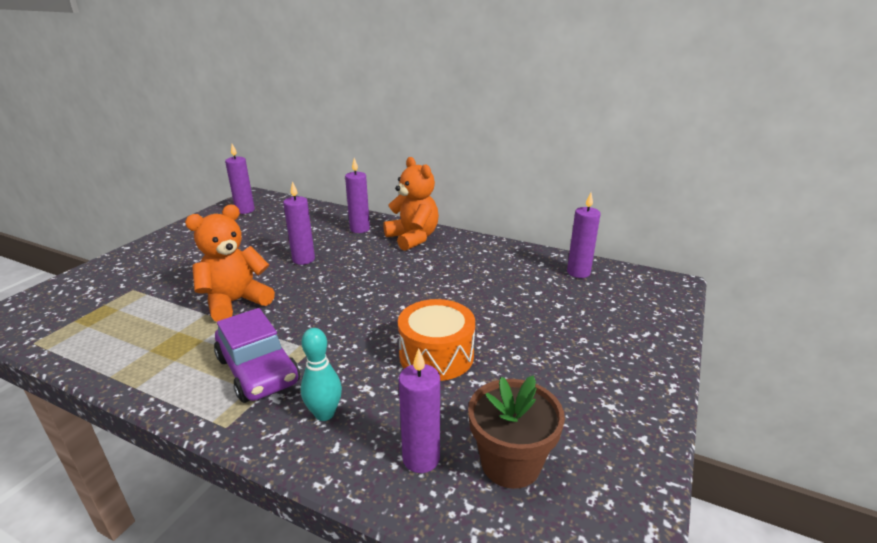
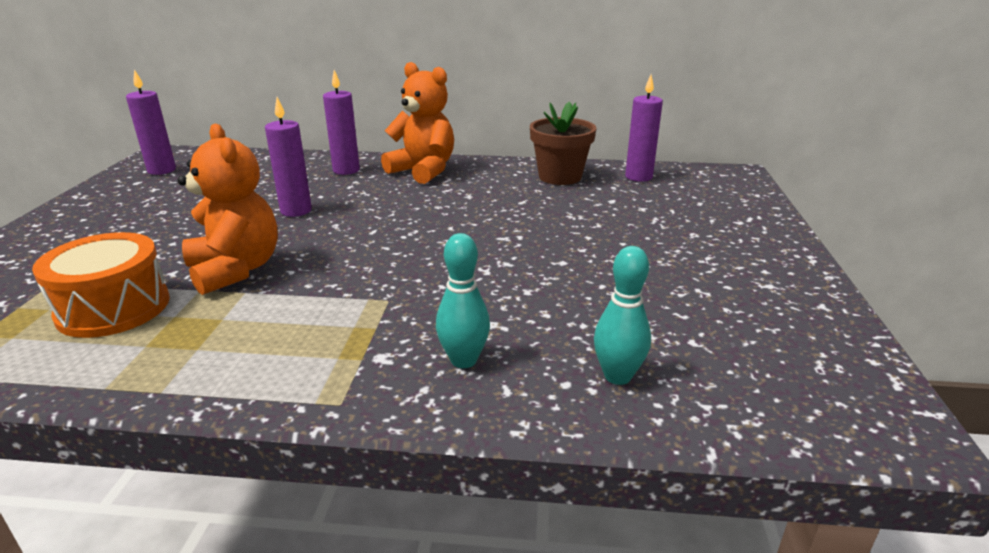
camera: 20 degrees left, 0 degrees up
(235, 302) = (236, 270): orange teddy bear -> orange teddy bear turned 120 degrees clockwise
(258, 370) = (334, 335): purple car -> none
(421, 458) = (617, 376): purple candle -> turquoise bowling pin
(436, 355) = (550, 277): orange drum -> orange drum (113, 308)
(510, 463) = (716, 357): brown flower pot -> brown flower pot (560, 177)

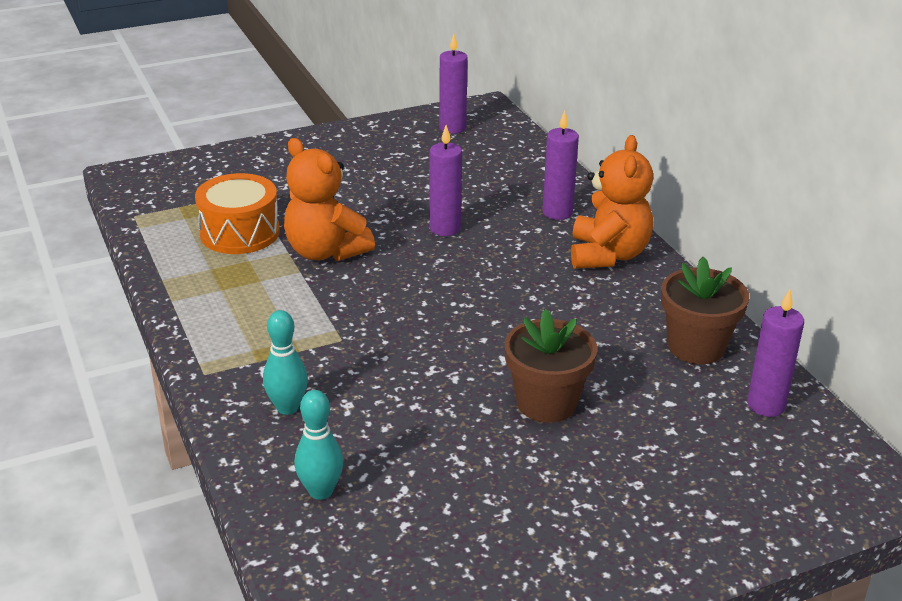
camera: 60 degrees right, 5 degrees up
(236, 270) = (325, 252): orange teddy bear -> orange teddy bear turned 105 degrees clockwise
(575, 237) = (546, 403): none -> brown flower pot

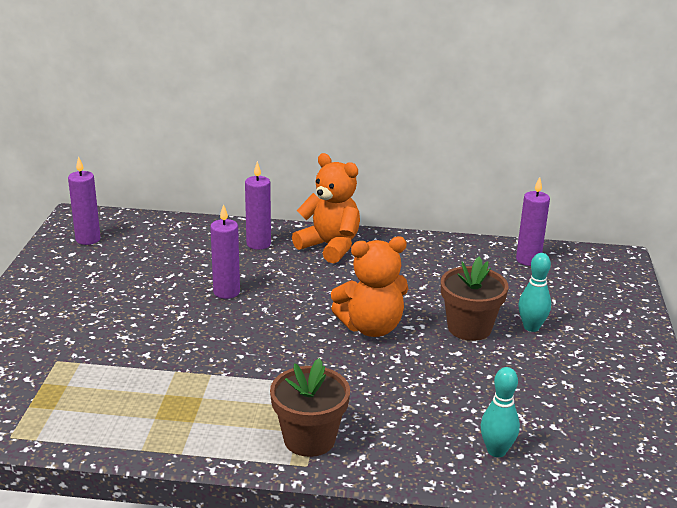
camera: 60 degrees left, 5 degrees down
(240, 232) = (116, 385): orange drum -> none
(287, 407) = (387, 436): turquoise bowling pin -> turquoise bowling pin (531, 327)
(325, 252) = (196, 353): orange teddy bear -> orange teddy bear (371, 327)
(696, 347) = (456, 258): brown flower pot -> brown flower pot (309, 439)

